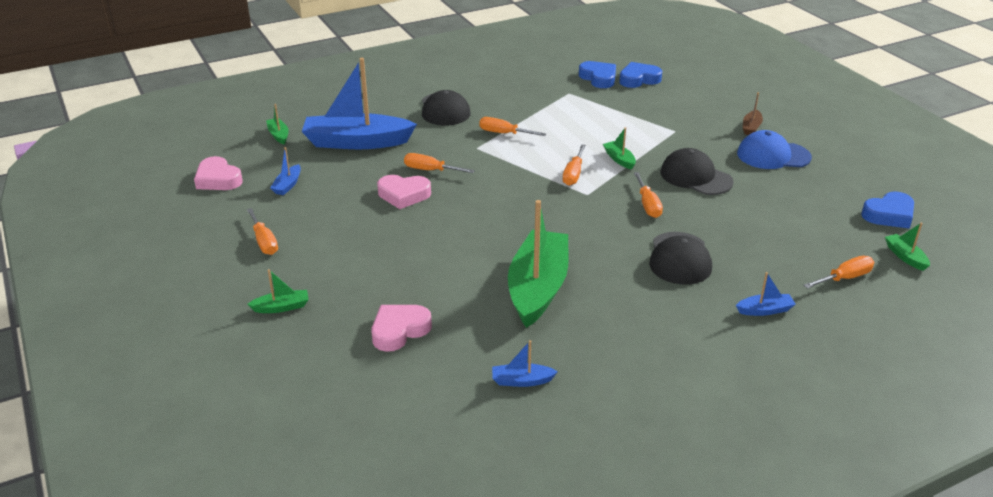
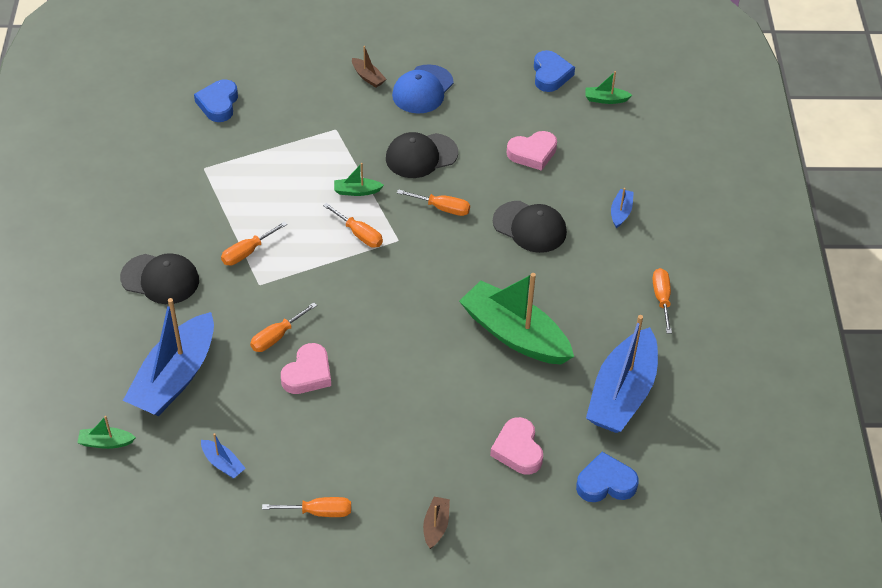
camera: 65 degrees left, 15 degrees up
(218, 179) = (166, 523): pink heart -> pink heart (532, 153)
(281, 307) = (436, 526): green boat -> brown boat
(522, 381) = (622, 393): blue boat -> blue boat, size x2.41
(598, 78) = (191, 131): blue heart -> blue heart (605, 483)
(844, 278) = (610, 147): orange screwdriver -> orange screwdriver (661, 299)

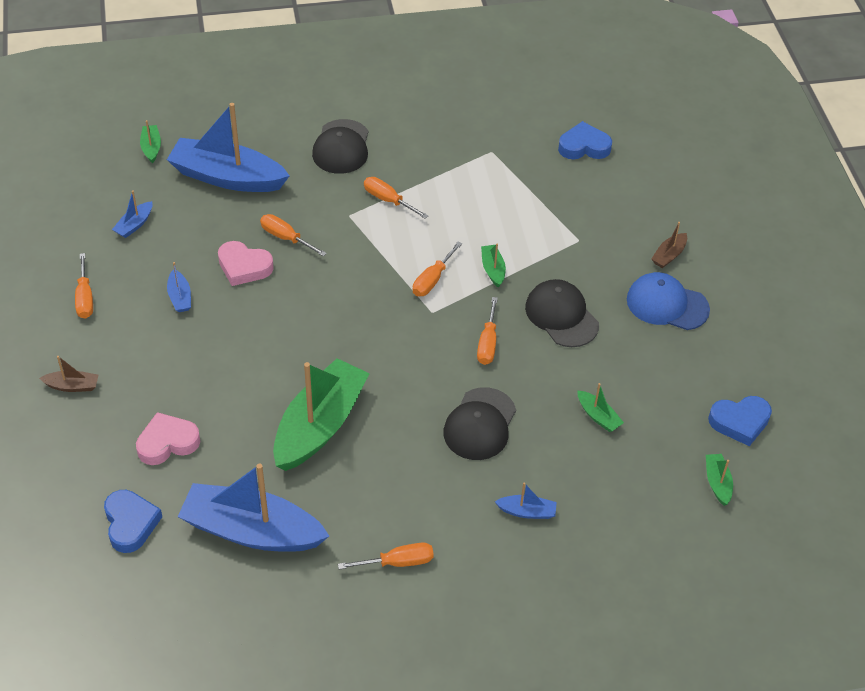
camera: 80 degrees right, 0 degrees up
(336, 429) = (180, 297): none -> blue boat
(532, 153) = (598, 416): pink heart -> green boat

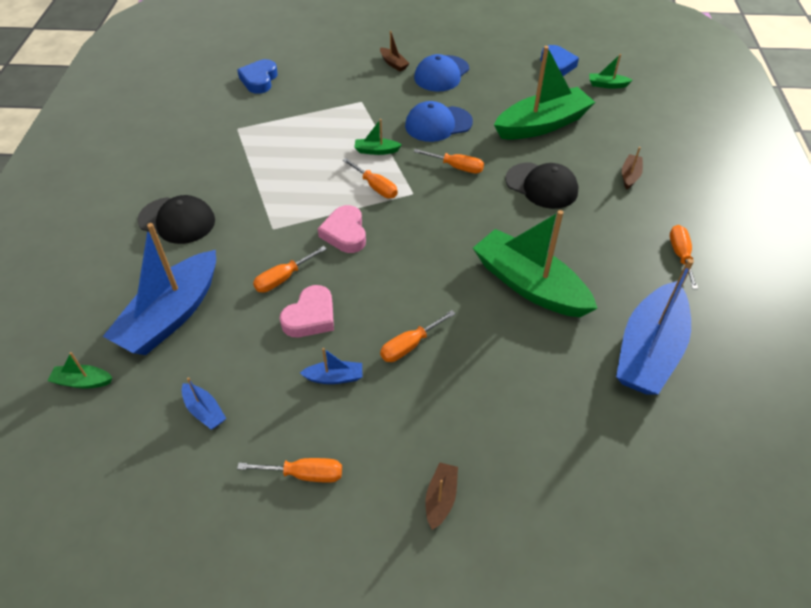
camera: 75 degrees left, 0 degrees up
(130, 523) = (640, 454): blue heart -> none
(167, 443) = (536, 409): pink heart -> pink heart (345, 233)
(388, 200) = (266, 199): orange screwdriver -> orange screwdriver (410, 345)
(527, 511) = (630, 176): blue boat -> brown boat
(561, 316) = (438, 124): black cap -> blue cap
(598, 416) = (542, 125): green boat -> green boat, size x2.41

